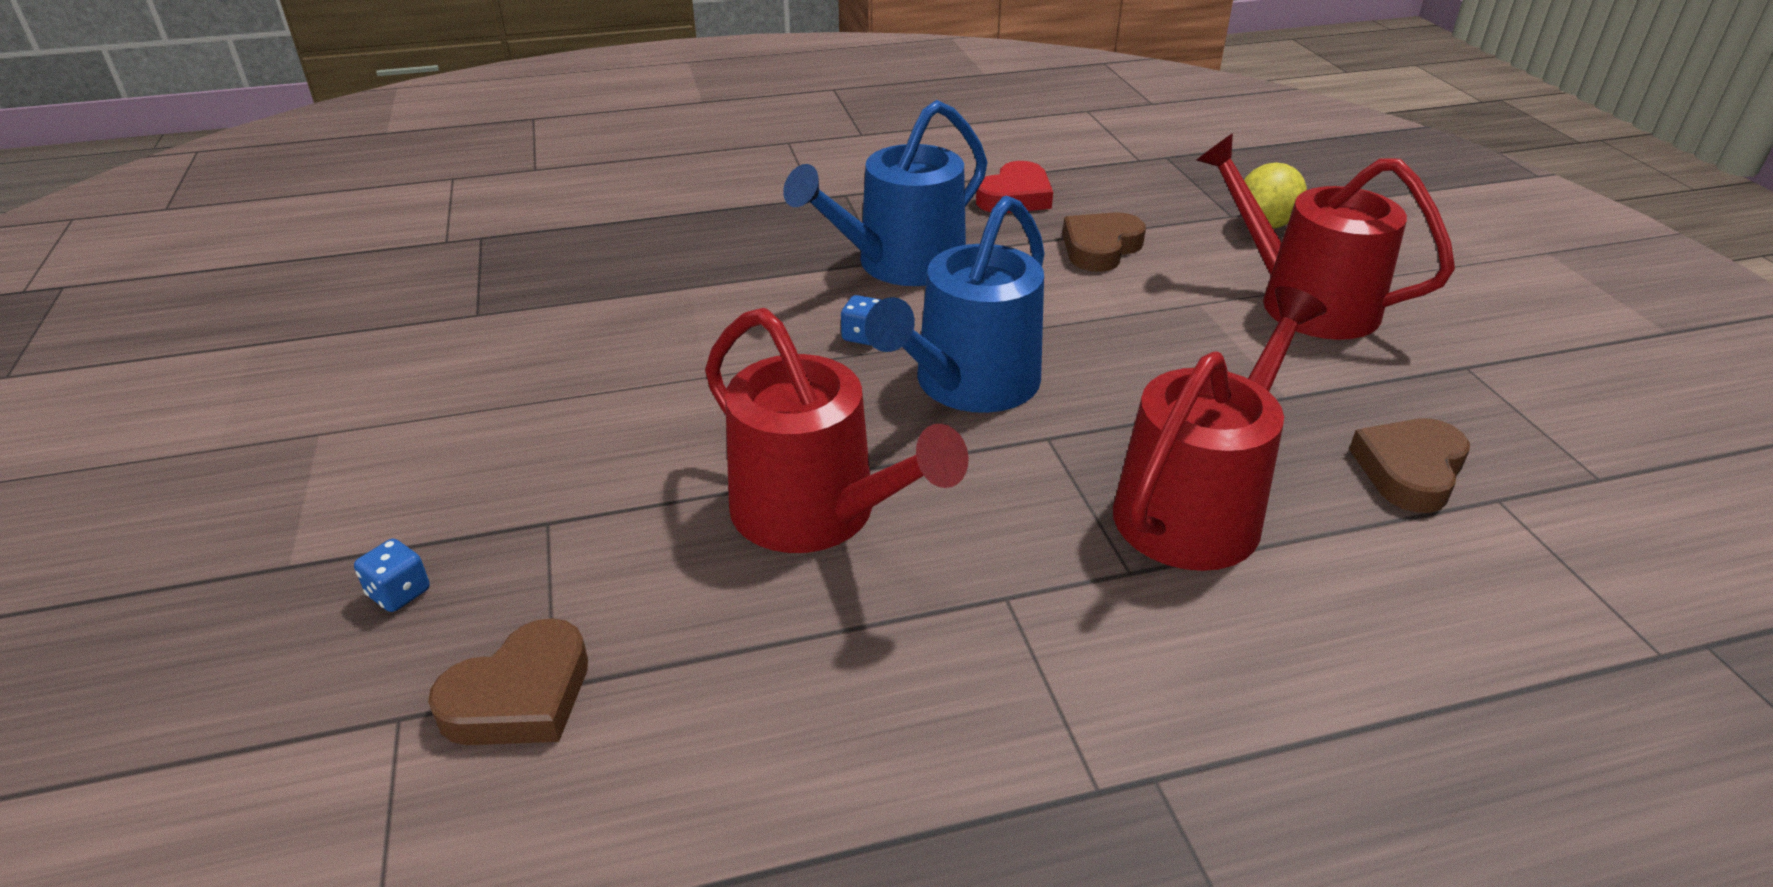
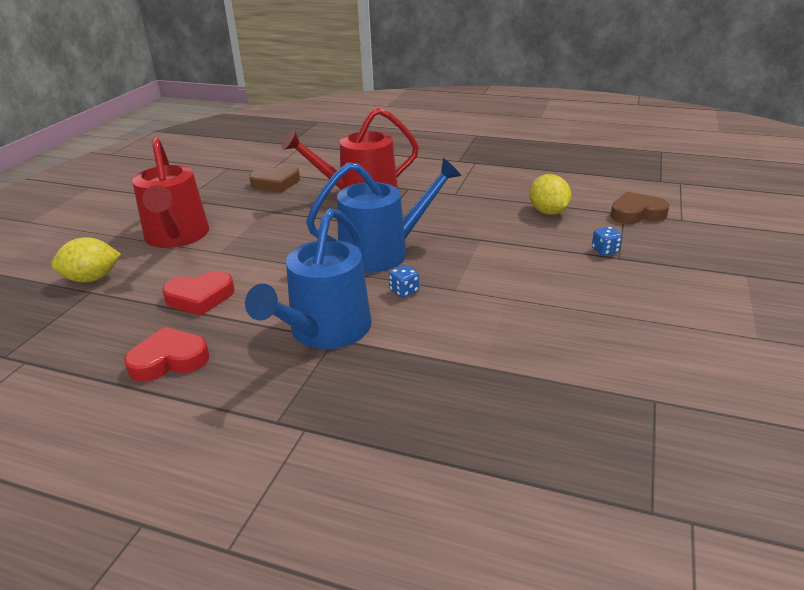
camera: 145 degrees left, 5 degrees down
(399, 593) = (688, 251): blue dice -> blue dice (605, 250)
(743, 612) = (548, 212): none -> yellow lemon
(816, 512) = (499, 229): red watering can -> none
(901, 264) = (325, 330): blue watering can -> blue watering can turned 120 degrees clockwise
(1100, 248) = (200, 297): brown heart -> red heart

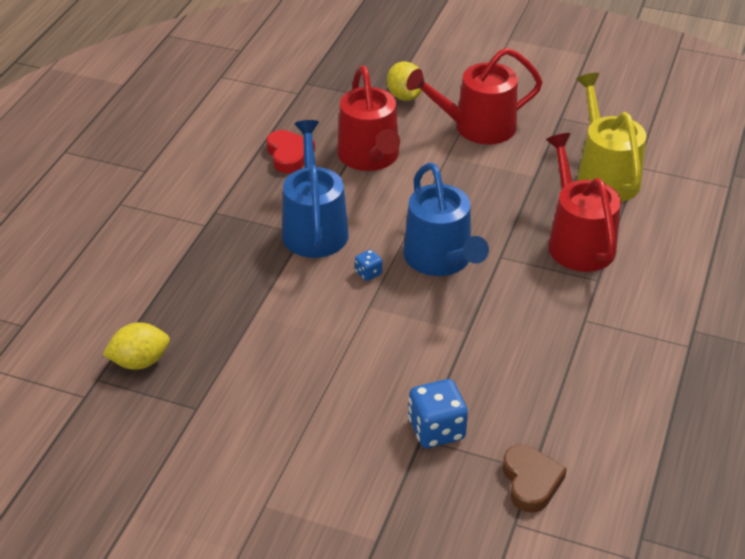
camera: 90 degrees right, 10 degrees up
(200, 297) = (370, 157): red heart -> red watering can
(276, 183) = (605, 176): brown heart -> yellow watering can
(325, 330) = (314, 228): blue watering can -> blue watering can turned 60 degrees clockwise
(548, 212) = (534, 397): yellow lemon -> yellow lemon (140, 361)
(605, 250) = (436, 430): blue dice -> blue dice, size x1.99

